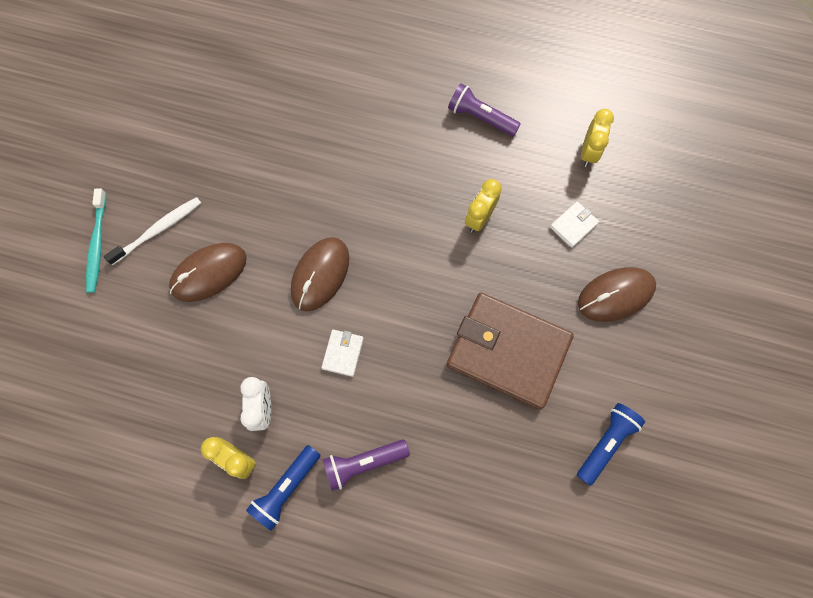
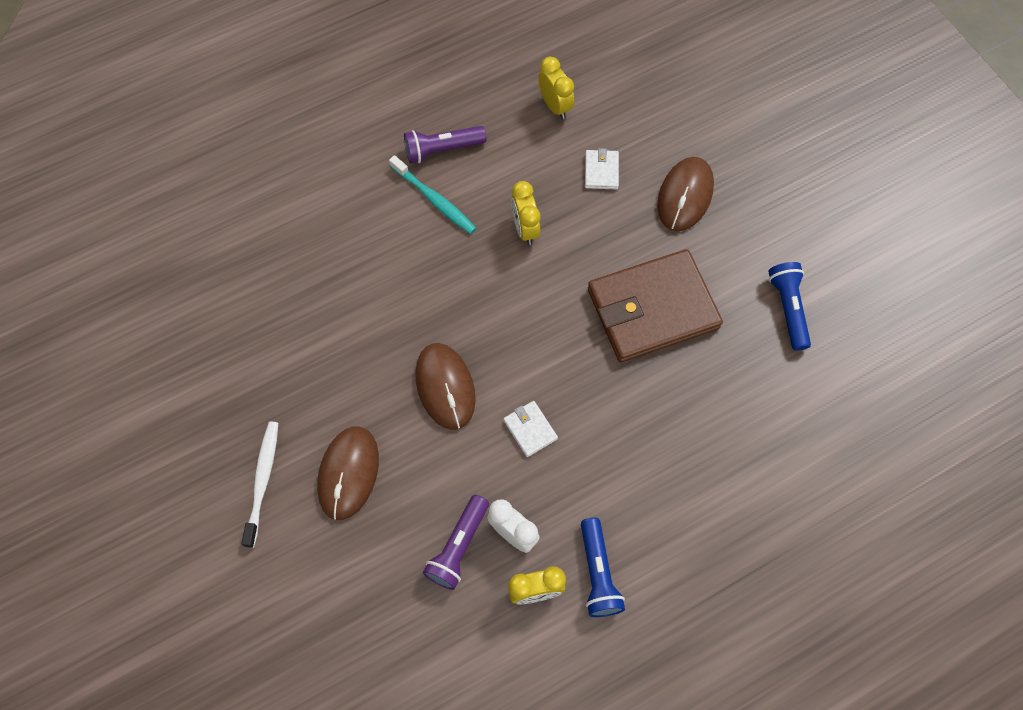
camera: 45 degrees left, 5 degrees down
(97, 244) = (219, 544): turquoise toothbrush -> turquoise toothbrush (434, 199)
(363, 463) = (635, 495): purple flashlight -> purple flashlight (458, 547)

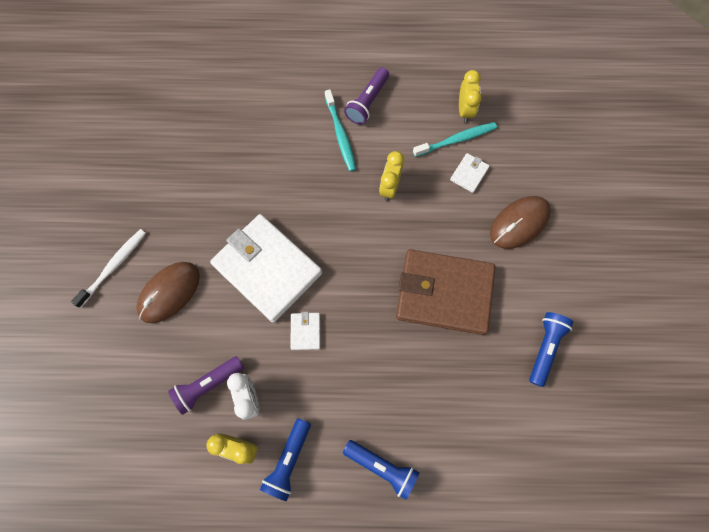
camera: 30 degrees right, 5 degrees up
(442, 149) = (367, 102): purple flashlight -> purple flashlight turned 75 degrees counterclockwise
(445, 387) = (267, 269): brown mouse -> white wallet
(565, 142) = (456, 140): none -> turquoise toothbrush
(699, 522) = (382, 467): none -> blue flashlight

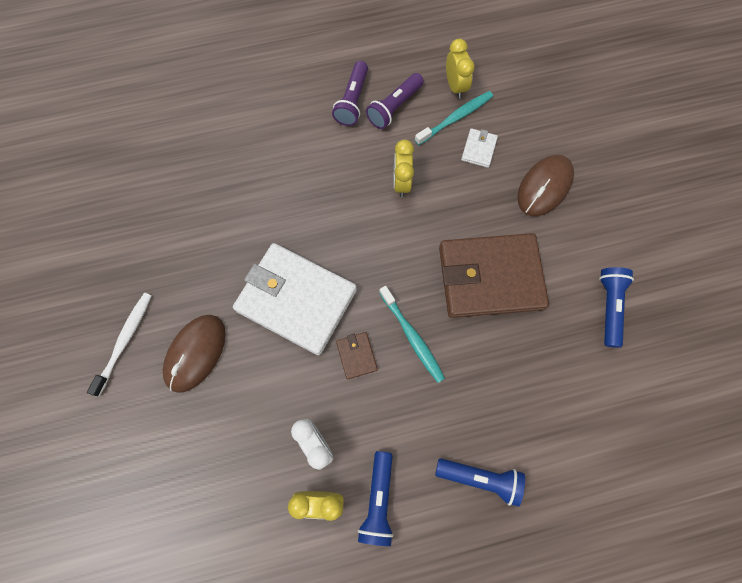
camera: 15 degrees left, 0 degrees up
(207, 385) = (266, 442): purple flashlight -> purple flashlight (394, 107)
(305, 331) = (356, 356): white wallet -> brown wallet
(340, 134) = (334, 140): turquoise toothbrush -> turquoise toothbrush (412, 336)

